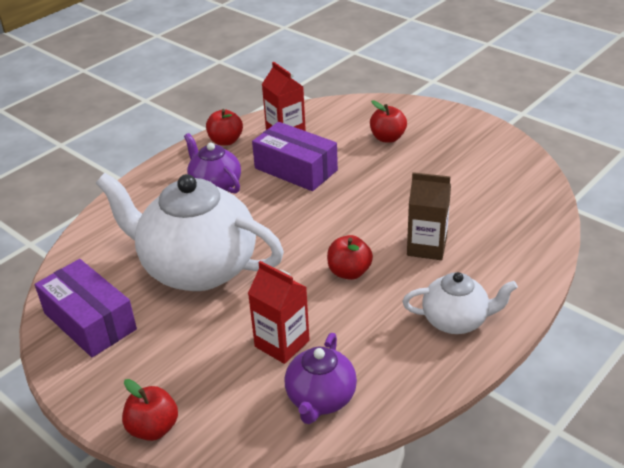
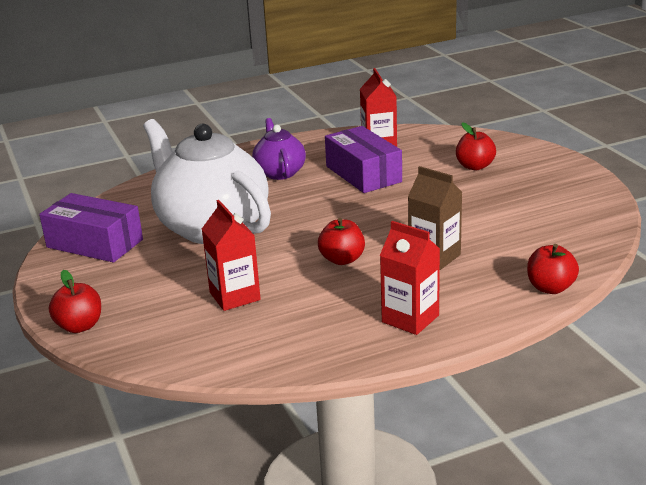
camera: 25 degrees right, 10 degrees down
(90, 321) = (94, 243): purple box -> purple box turned 45 degrees counterclockwise
(225, 141) = (318, 142): red apple -> red apple (550, 288)
(320, 399) = (231, 343): purple teapot -> none
(456, 320) = (410, 319): white teapot -> red carton

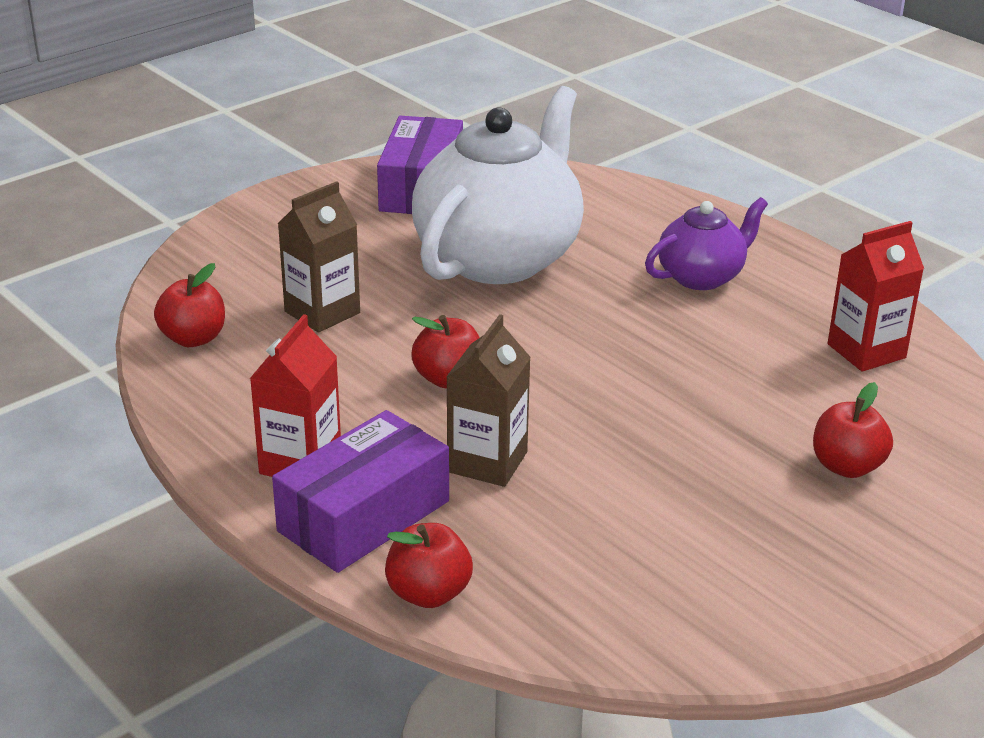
camera: 70 degrees right, 5 degrees up
(79, 326) = (229, 226): red apple -> red apple (193, 338)
(235, 296) = (322, 312): red carton -> brown carton
(363, 174) = (742, 353): purple box -> purple box (364, 516)

